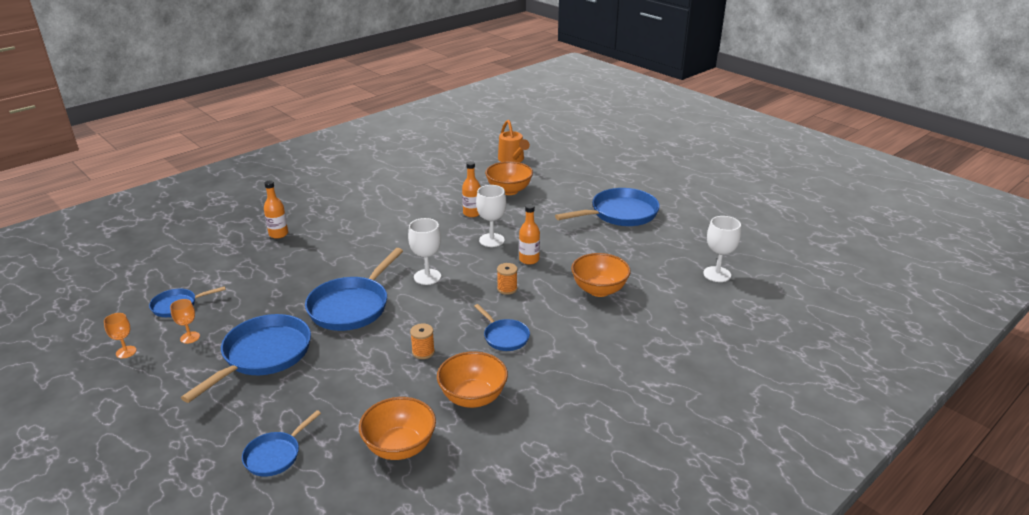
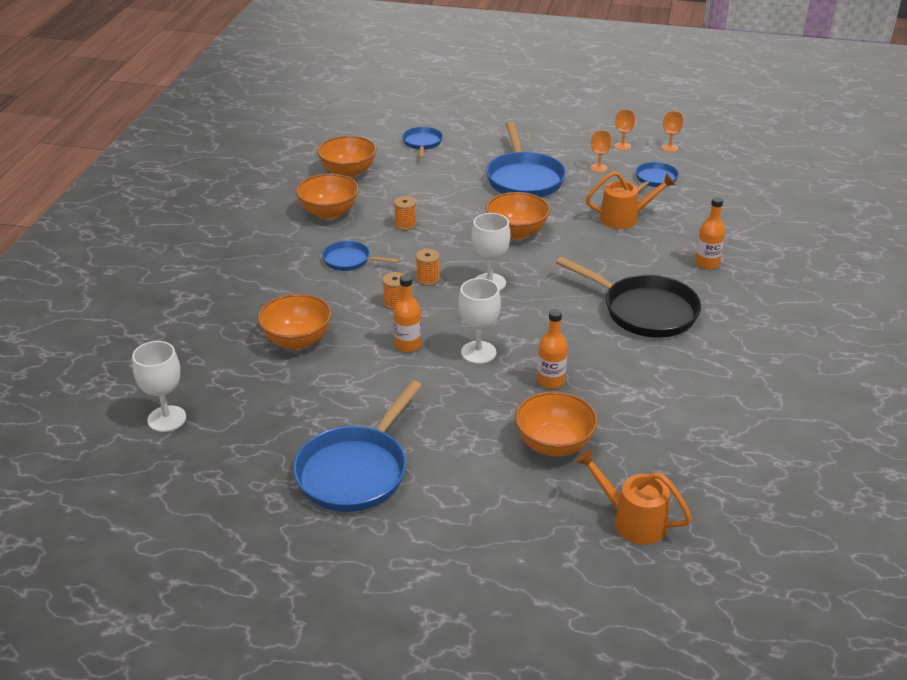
camera: 145 degrees right, 5 degrees up
(100, 331) = (669, 148): none -> orange goblet
(262, 284) = (625, 218): none -> orange watering can
(352, 306) = (516, 232): blue pan -> orange bowl
(365, 225) = (644, 311): none -> black pan
(464, 297) = (428, 279): none -> orange spool

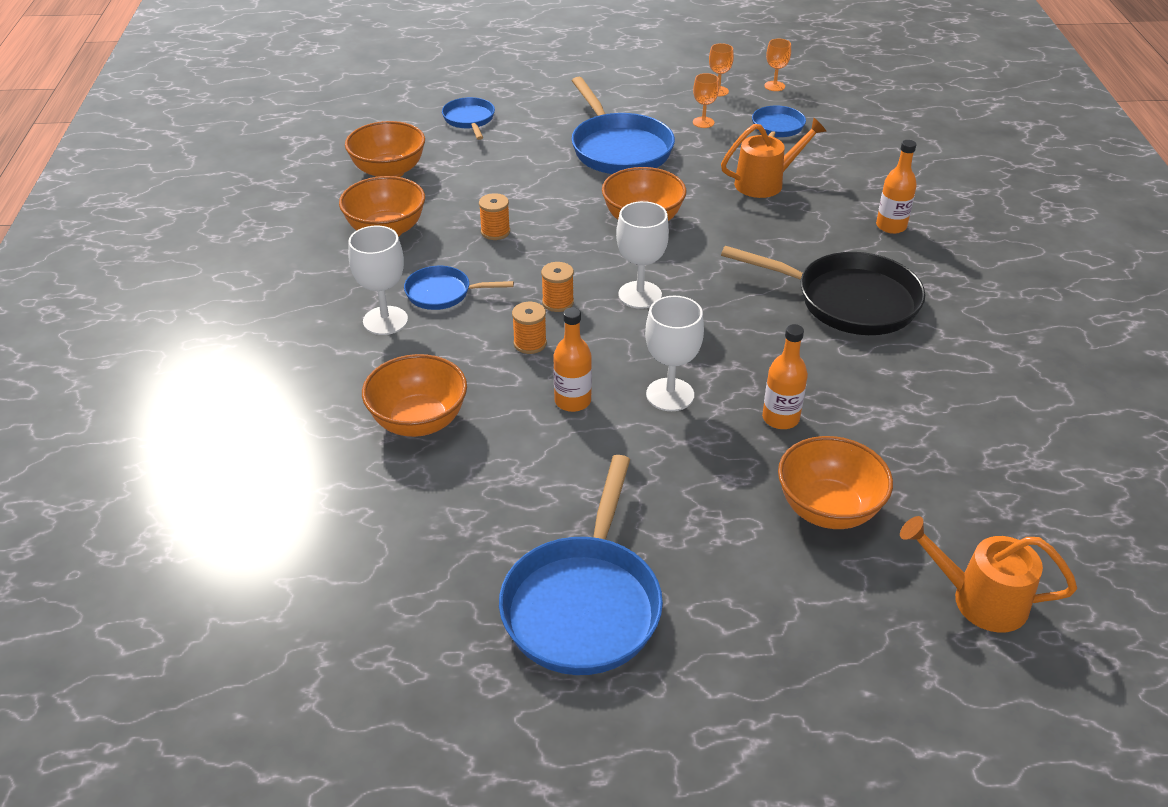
camera: 15 degrees left, 5 degrees up
(167, 419) = (277, 578): white goblet -> white goblet (385, 320)

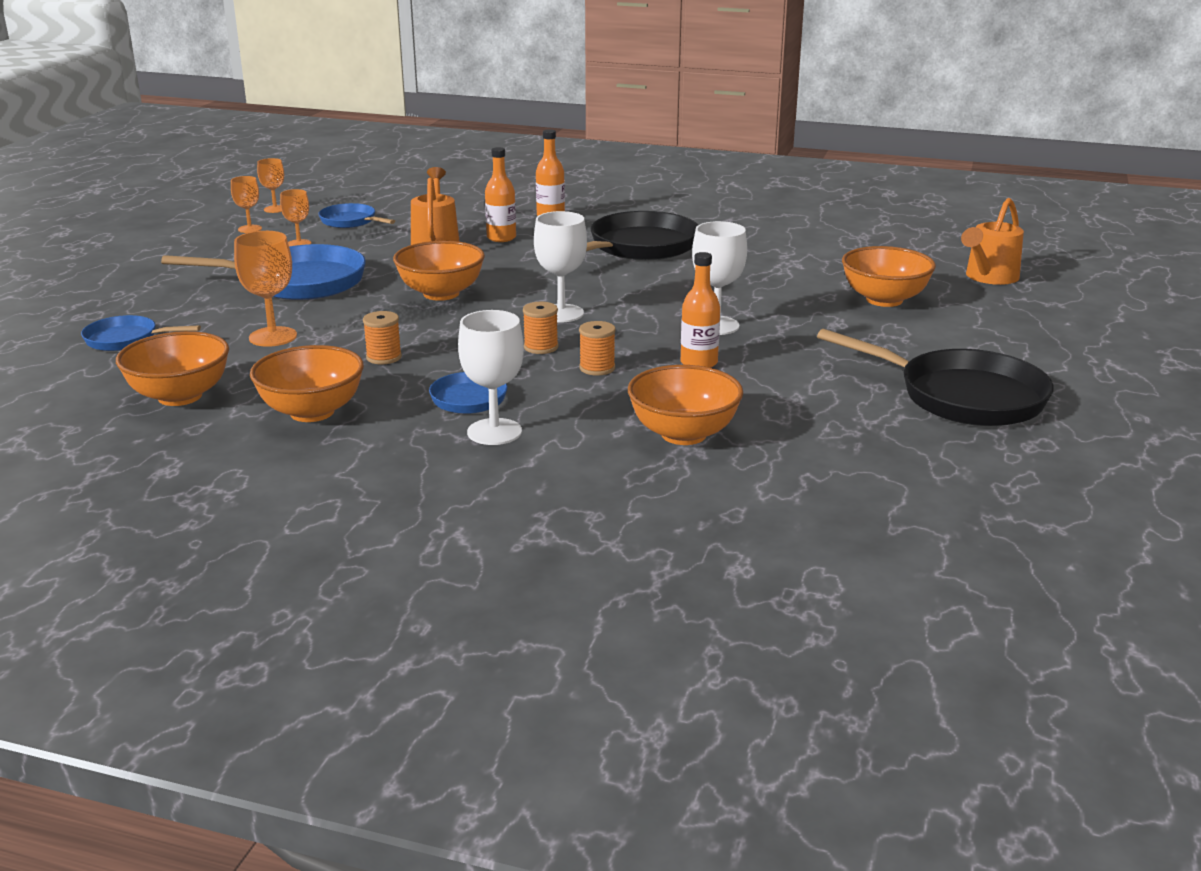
camera: 70 degrees left, 15 degrees down
(506, 173) = (273, 337): none -> orange goblet
(583, 604) = (962, 397): blue pan -> black pan
(780, 418) = (771, 295): orange bottle -> orange bottle (501, 238)

